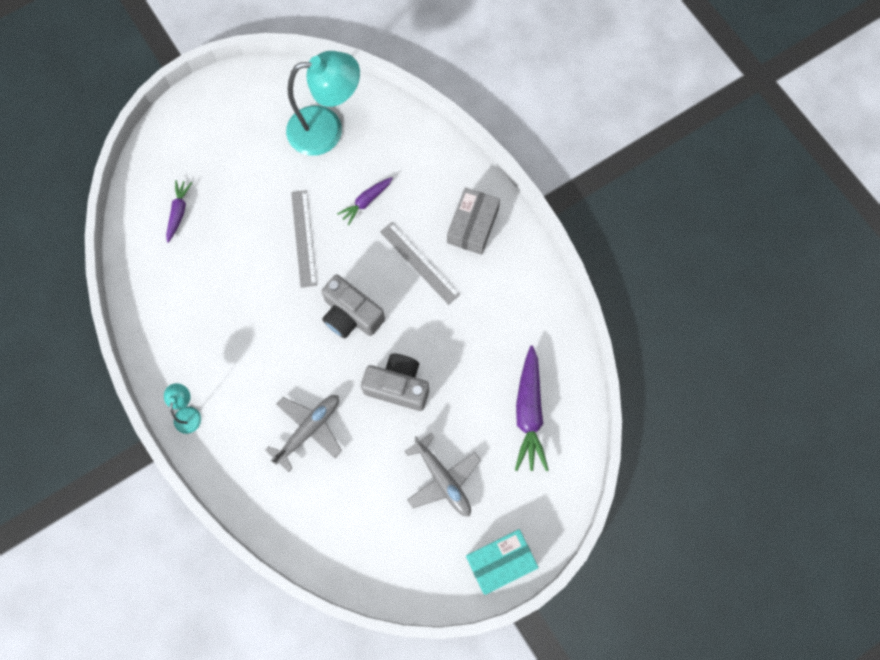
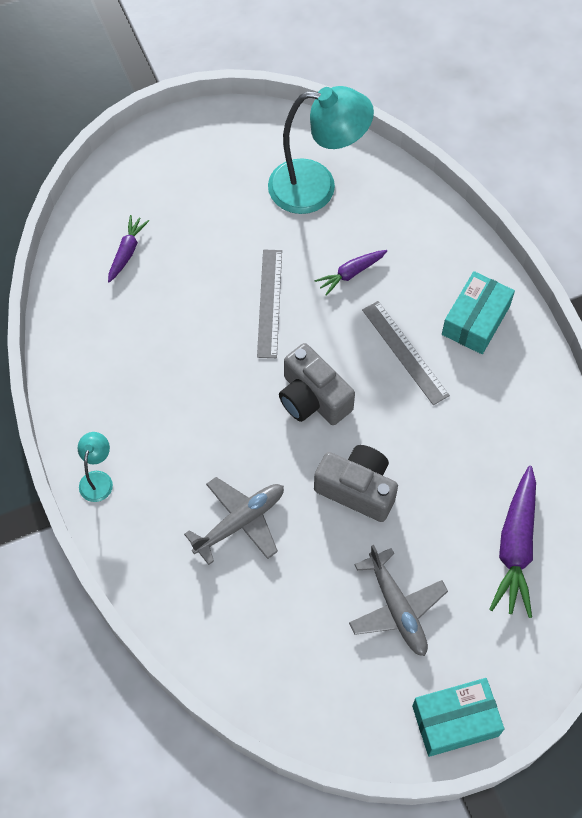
camera: 10 degrees right, 10 degrees down
(472, 226) = (475, 320): grey box -> turquoise box

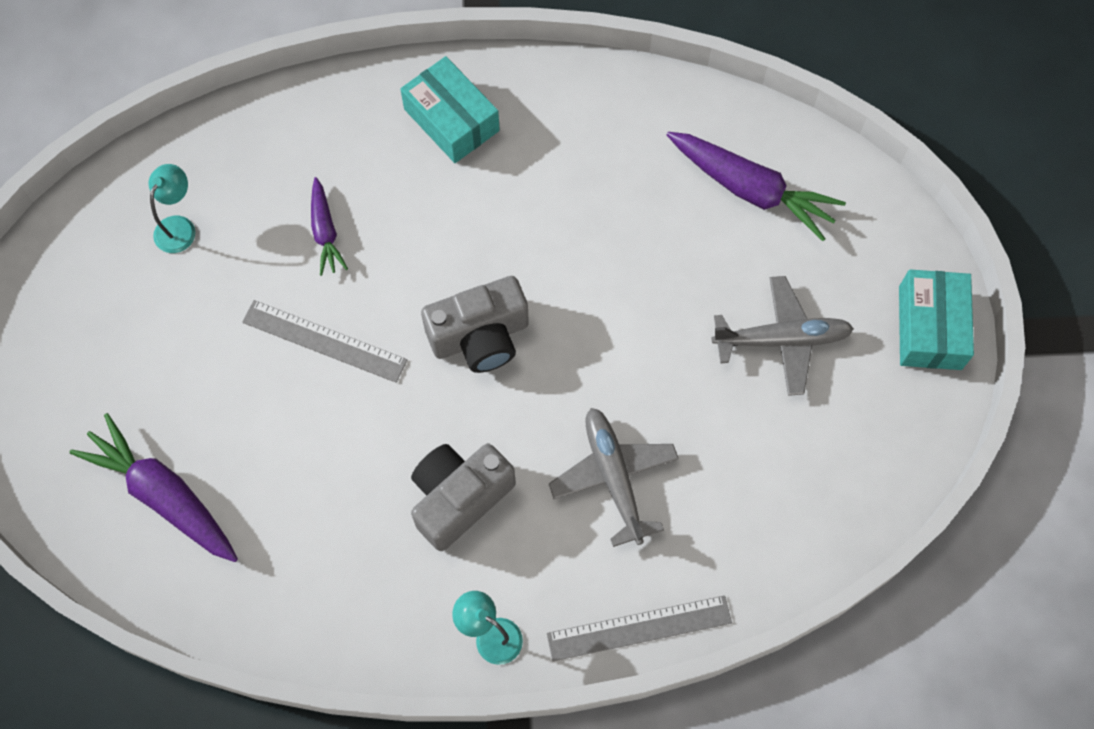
camera: 70 degrees left, 5 degrees up
(127, 252) = (163, 495): purple carrot -> purple carrot, size x1.77
(316, 187) = (179, 226): turquoise lamp -> turquoise lamp, size x0.45
(357, 489) = (620, 329): grey camera -> grey camera (459, 498)
(405, 352) = (461, 211): grey ruler -> grey ruler (639, 628)

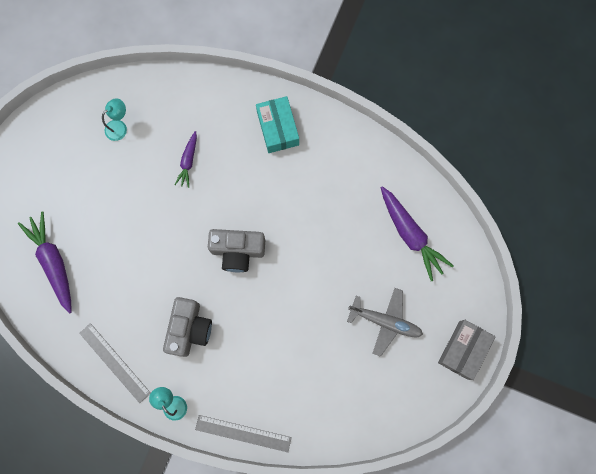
camera: 25 degrees right, 10 degrees up
(324, 341) = (162, 219): grey ruler -> grey ruler (115, 362)
(459, 498) = (189, 329): grey camera -> grey camera turned 120 degrees clockwise
(614, 478) = (267, 353): grey plane -> none
(929, 327) = (463, 350): turquoise box -> grey box

